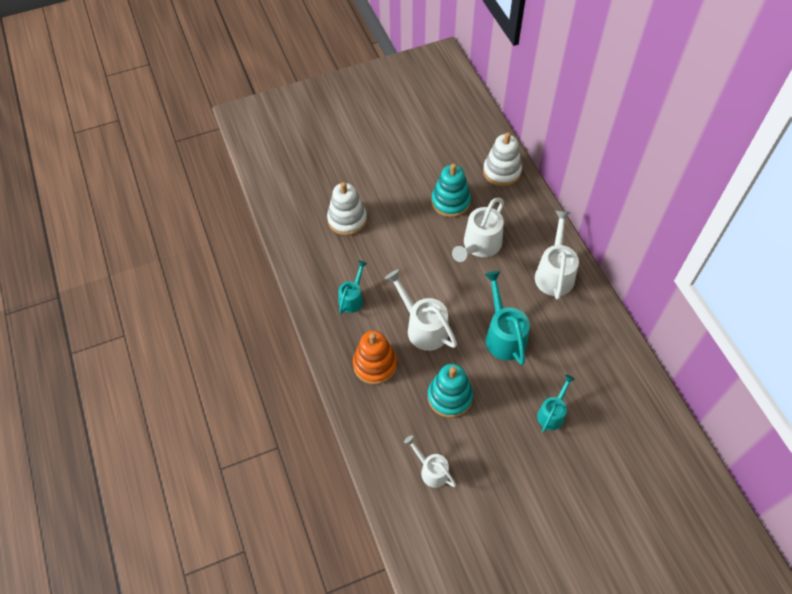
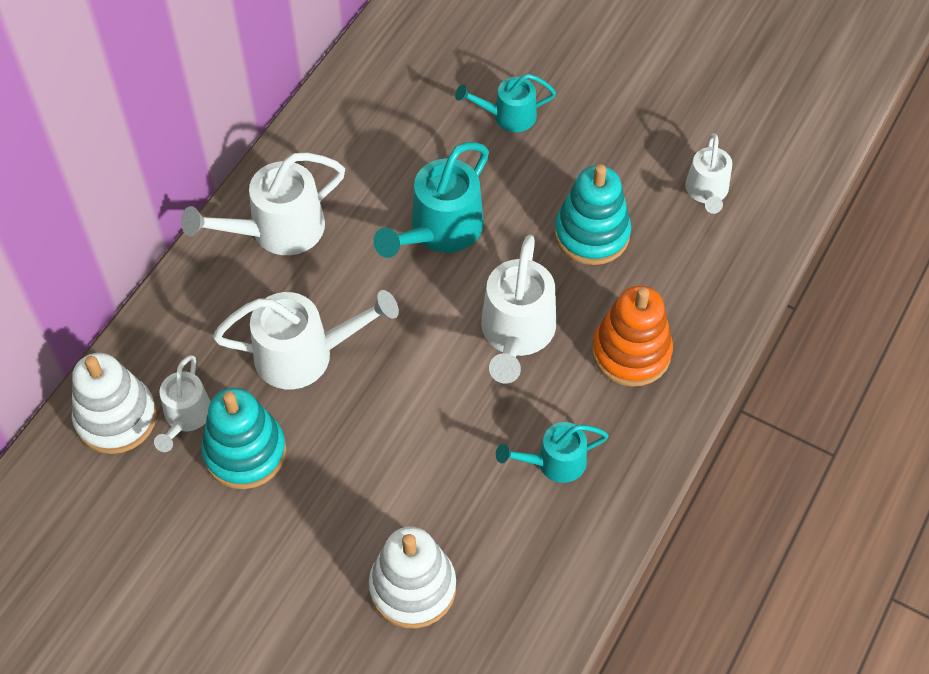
camera: 130 degrees left, 0 degrees up
(483, 192) = (186, 418): none -> white watering can

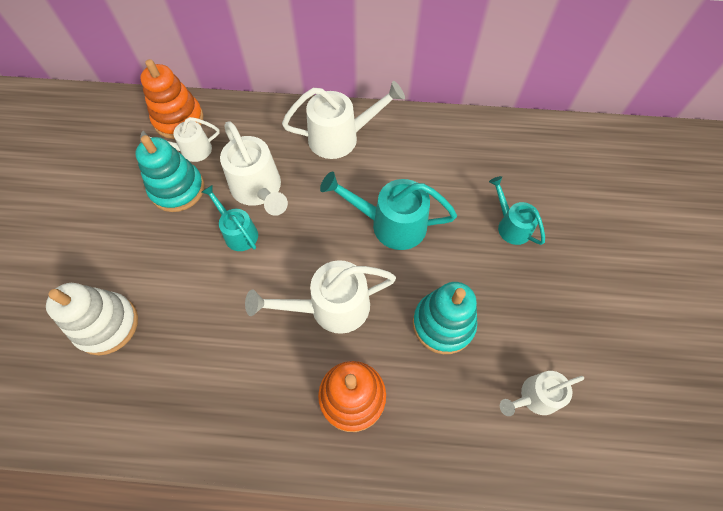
camera: 65 degrees right, 5 degrees up
(116, 418) = (178, 119): white stacking toy -> orange stacking toy
(276, 231) = (341, 137): white watering can -> white watering can turned 135 degrees clockwise
(553, 462) = (234, 378): turquoise watering can -> turquoise watering can (237, 232)

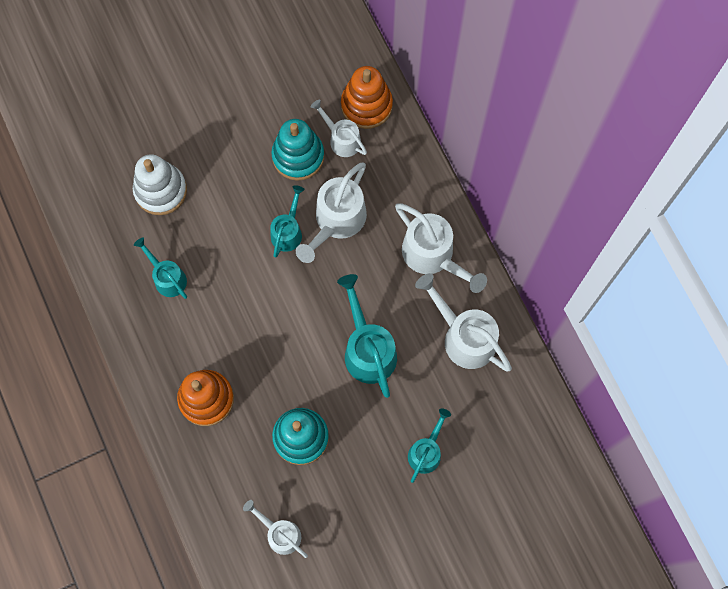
camera: 60 degrees right, 10 degrees up
(198, 368) = (167, 277): none -> turquoise watering can
(330, 308) = (265, 343): white watering can -> white watering can (463, 336)

